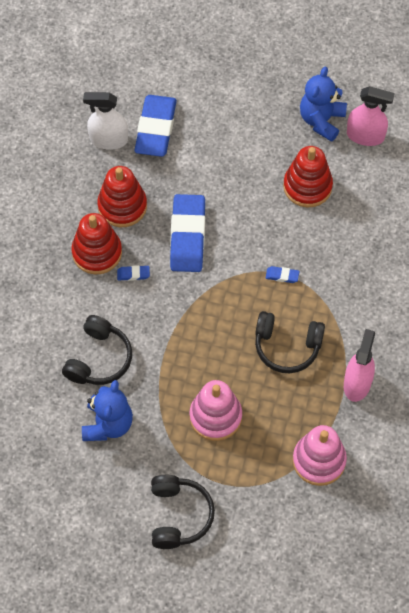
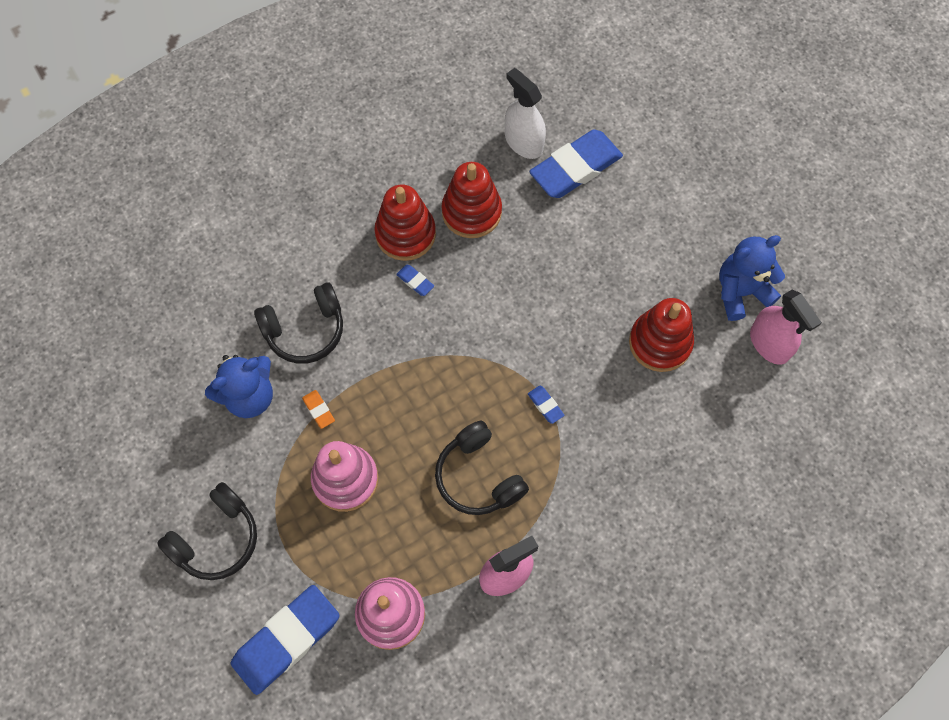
camera: 45 degrees right, 5 degrees up
(158, 394) = (318, 410): none -> orange eraser
(188, 236) = (499, 290): blue eraser -> blue eraser (287, 640)

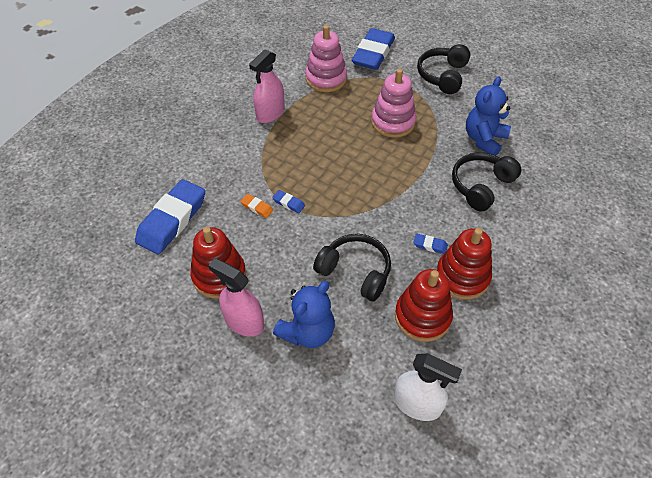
camera: 155 degrees right, 15 degrees down
(318, 410) = (435, 148): orange eraser -> orange eraser (257, 207)
(478, 476) = (312, 151): black headphones -> black headphones (355, 271)
(575, 168) = (355, 399): blue eraser -> blue eraser (172, 220)
(741, 292) = (161, 343): blue teddy bear -> blue teddy bear (307, 332)
(769, 343) = (127, 309): pink spray bottle -> pink spray bottle (244, 321)

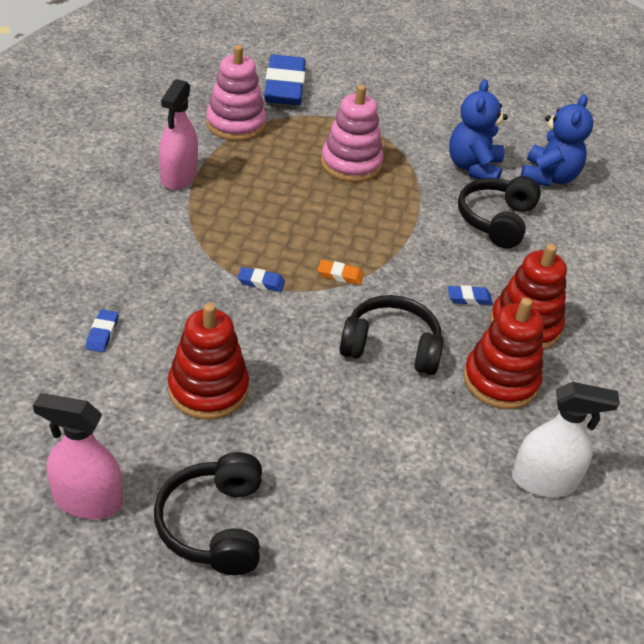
camera: 25 degrees left, 10 degrees down
(172, 220) = (102, 333): blue eraser -> blue eraser, size x0.40
(244, 321) = (272, 438): pink spray bottle -> pink spray bottle (87, 500)
(257, 207) = (219, 295): orange eraser -> orange eraser (340, 275)
(307, 332) = (365, 431): blue teddy bear -> blue teddy bear (548, 177)
(443, 76) = (387, 102): black headphones -> black headphones (214, 525)

